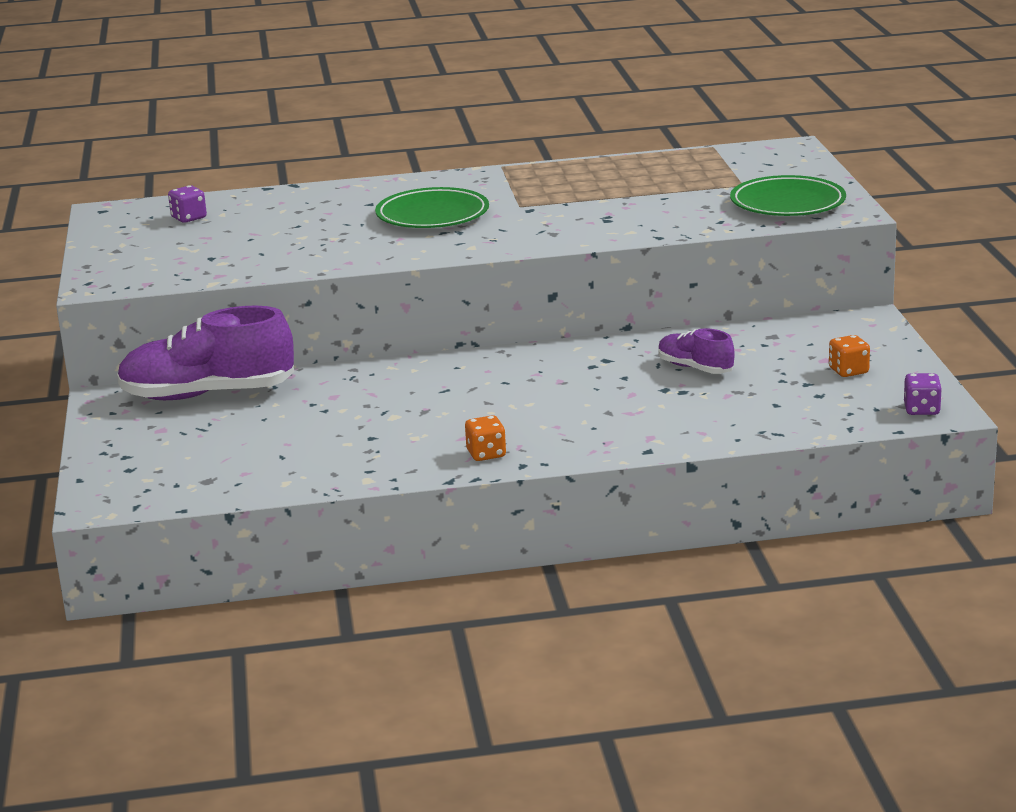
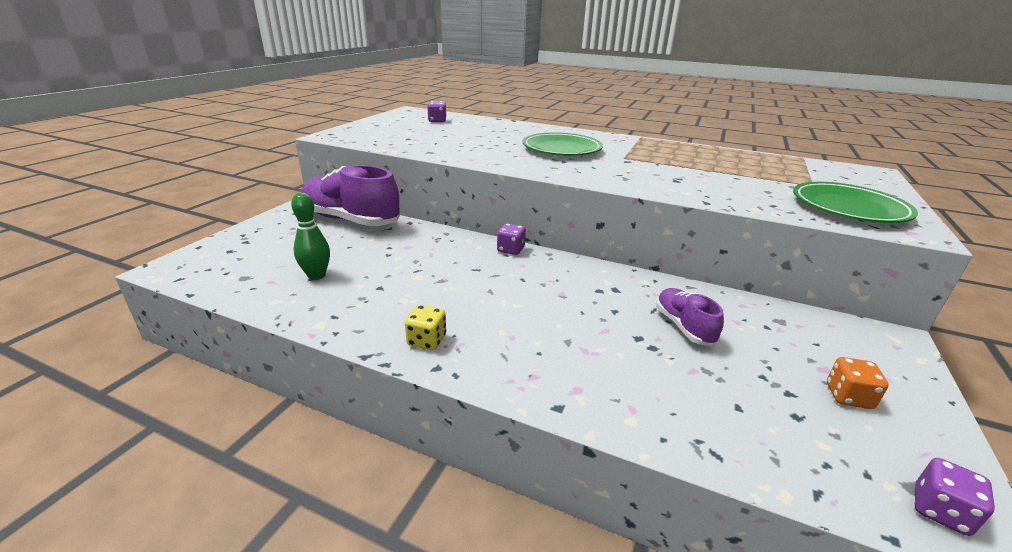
camera: 30 degrees right, 5 degrees up
(284, 452) = (316, 276): none -> green bowling pin
(454, 360) = (510, 250): none -> purple dice
(486, 454) = (427, 340): orange dice -> yellow dice

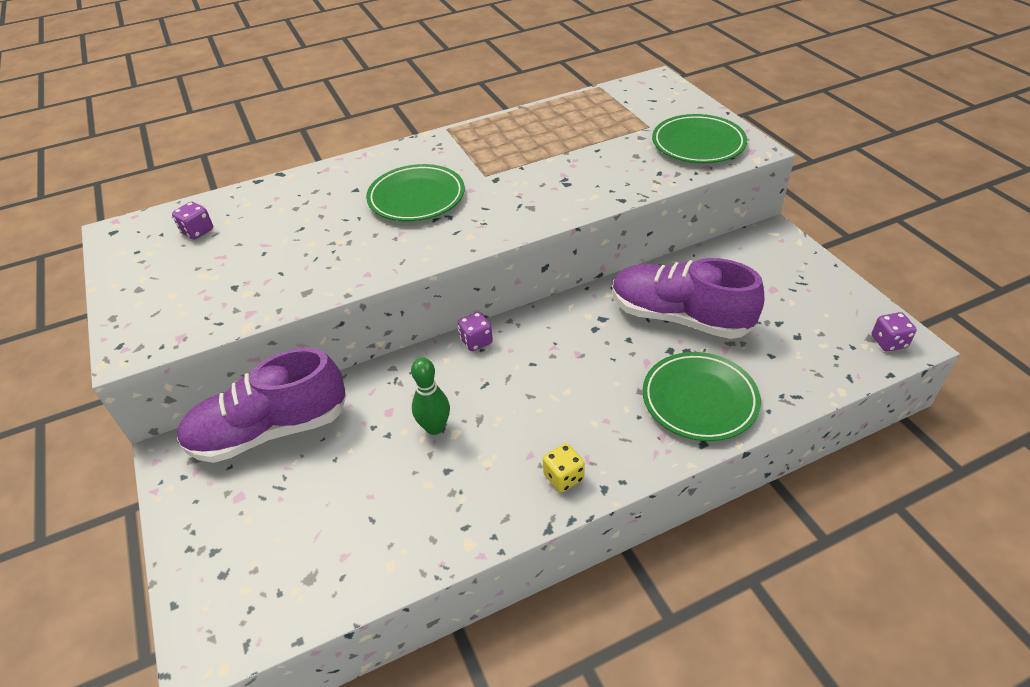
camera: 45 degrees left, 15 degrees up
(316, 276) = (372, 512): green bowling pin -> green bowling pin (434, 427)
(607, 381) = (699, 400): none -> green plate
(683, 326) = (679, 317): purple shoe -> purple shoe, size x1.95
(848, 396) = (800, 301): orange dice -> none

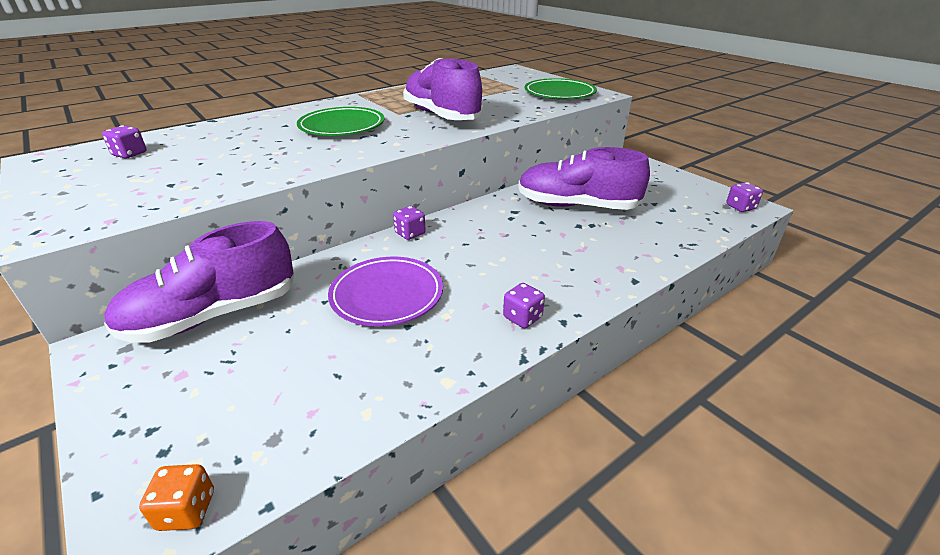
camera: 15 degrees left, 10 degrees down
(238, 632) = (187, 510): none -> orange dice
(434, 427) = (387, 295): green bowling pin -> purple plate
(534, 184) = (442, 116): none -> purple shoe
(563, 477) = (522, 317): yellow dice -> purple dice
(699, 400) = (617, 253): green plate -> none

